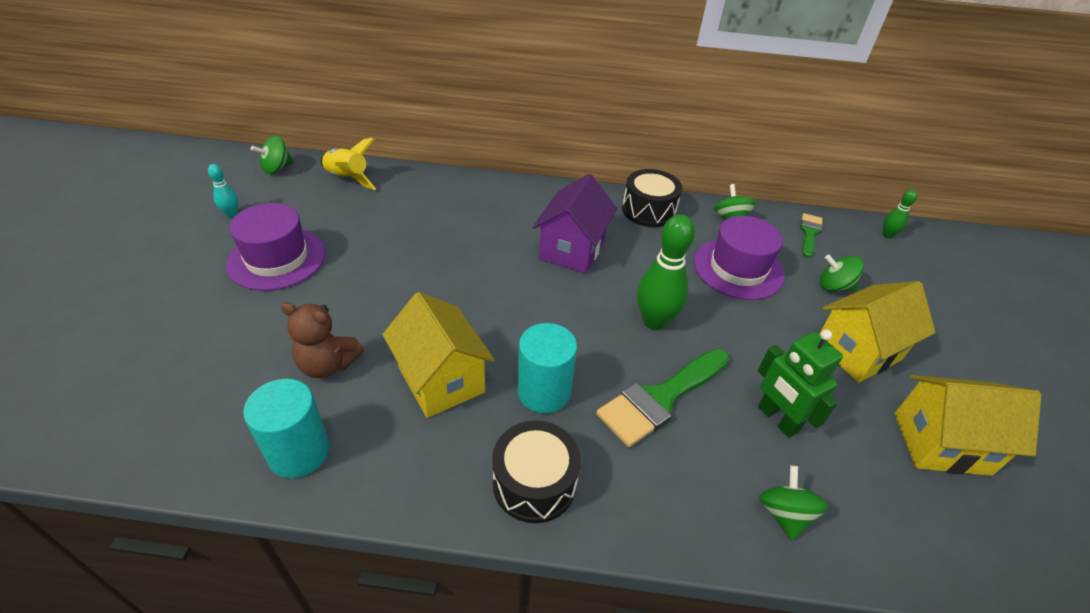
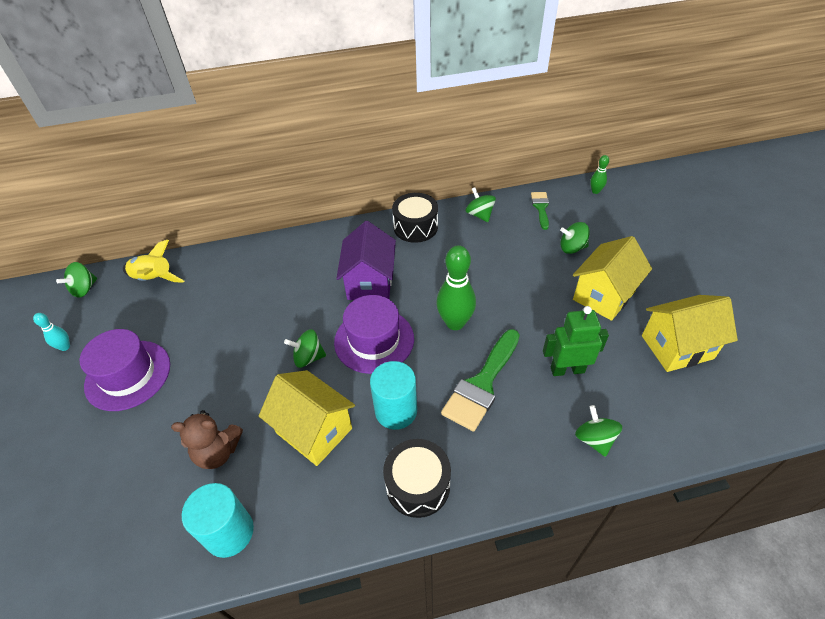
camera: 15 degrees left, 5 degrees up
(469, 303) = (308, 357): none -> green spinning top
(738, 269) = (500, 256): purple hat -> purple hat (374, 340)
(777, 419) = (567, 369): green robot -> green robot turned 135 degrees clockwise

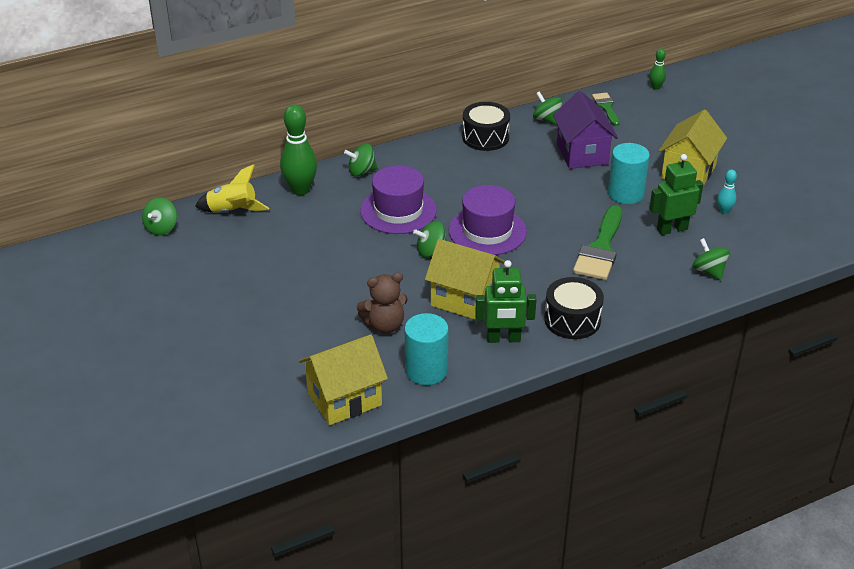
camera: 15 degrees left, 10 degrees down
(65, 347) = (178, 275): turquoise bowling pin -> turquoise bowling pin (724, 211)
(128, 375) = (260, 286): purple hat -> purple hat (398, 211)
(332, 499) = (503, 339): none -> green robot
(369, 282) = (461, 188): purple house -> purple house (582, 153)
(396, 411) = (531, 276): turquoise cylinder -> turquoise cylinder (625, 194)
(455, 323) = (558, 209): green bowling pin -> green bowling pin (300, 190)
(572, 248) = (648, 138): green spinning top -> green spinning top (361, 171)
(677, 347) = (762, 201): yellow house -> yellow house (344, 399)

